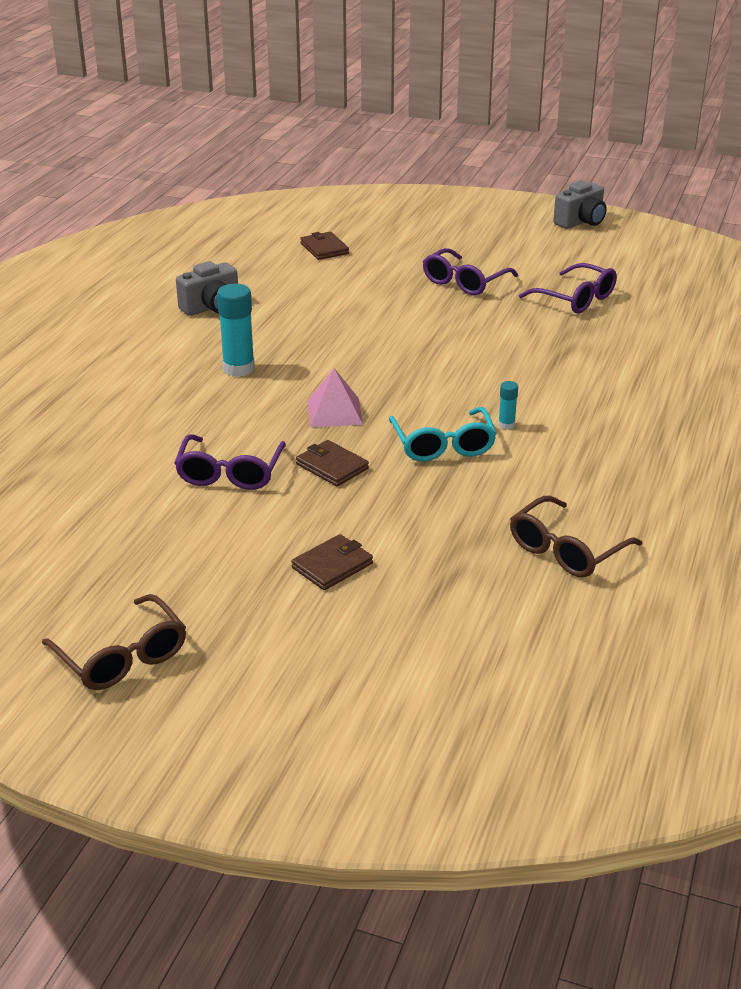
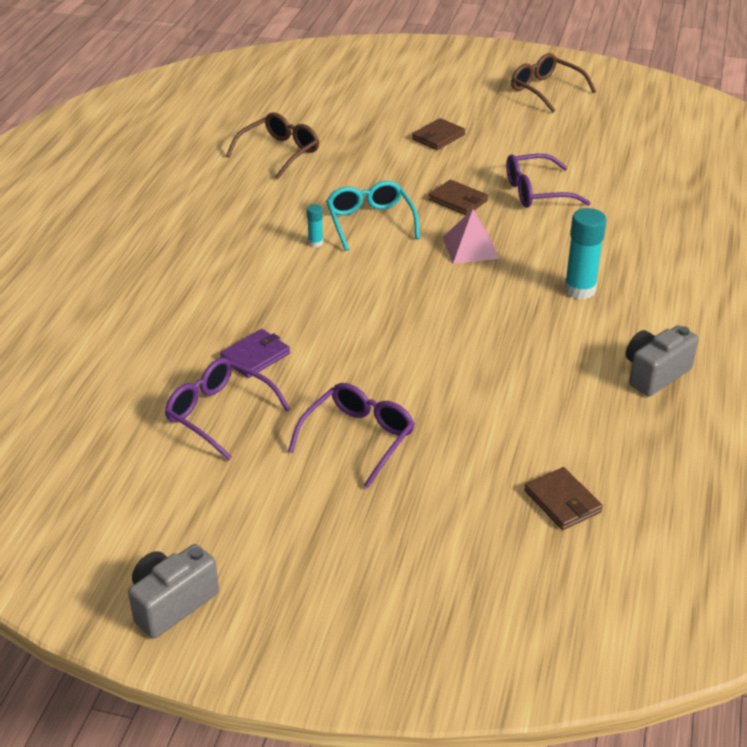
camera: 175 degrees right, 5 degrees up
(230, 473) = (536, 192): purple glasses -> purple glasses turned 105 degrees counterclockwise
(554, 332) = (255, 356): none -> purple wallet

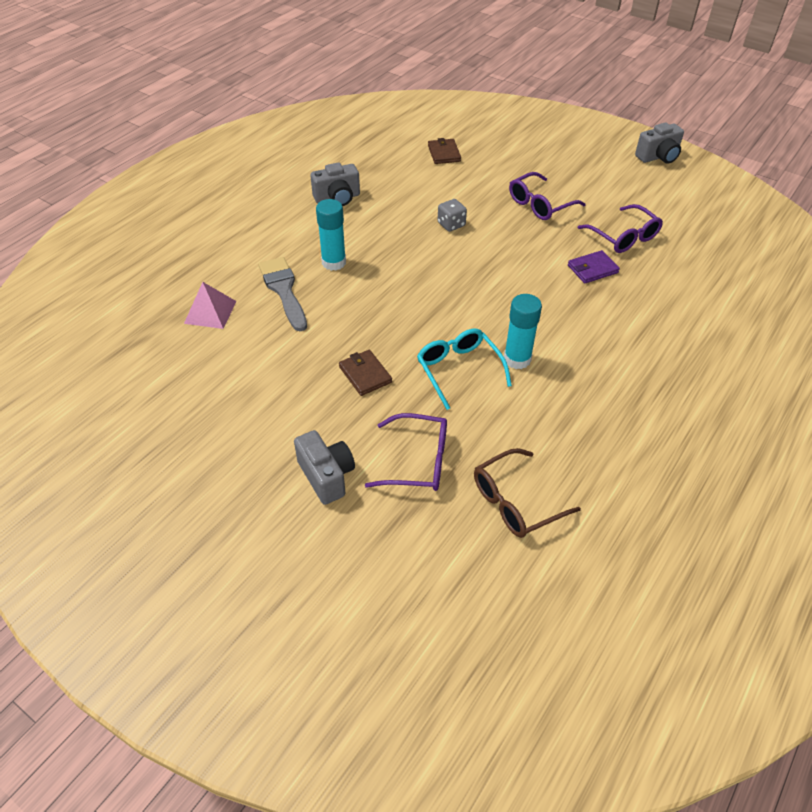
camera: 160 degrees left, 10 degrees up
(315, 243) = (517, 359): turquoise glue stick -> turquoise glue stick, size x2.00
(370, 222) = (459, 370): turquoise glasses -> turquoise glasses turned 150 degrees clockwise
(438, 137) = (326, 476): brown wallet -> grey camera
(470, 248) = (388, 320): pink pyramid -> pink pyramid (210, 312)
(470, 373) = (451, 224): none -> grey dice
(536, 192) = (287, 365): purple glasses -> purple glasses (418, 461)
(545, 90) = (139, 531): brown glasses -> none
(606, 249) = (283, 290): none -> grey brush

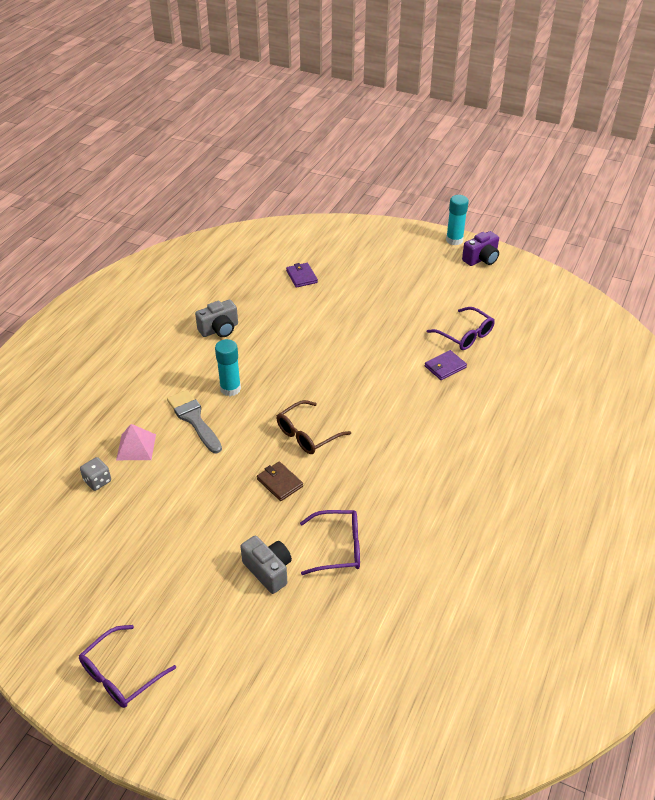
camera: 10 degrees left, 5 degrees down
(444, 153) = (301, 276): brown wallet -> purple wallet
(451, 224) = (322, 342): grey dice -> grey dice (97, 481)
(459, 370) = (355, 468): turquoise glasses -> none
(515, 502) = (420, 568): brown glasses -> brown glasses (307, 434)
(517, 359) = (399, 452): turquoise glue stick -> turquoise glue stick (454, 240)
(540, 204) = (392, 314): purple glasses -> purple glasses (121, 675)
(658, 157) = (481, 259): grey camera -> purple camera

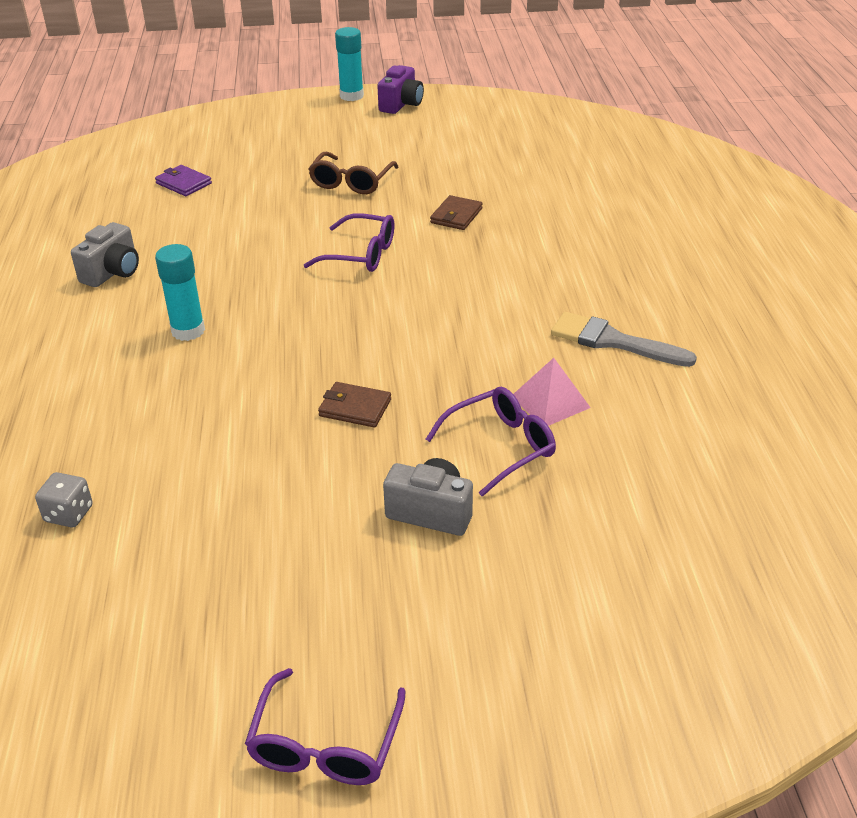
camera: 30 degrees left, 5 degrees down
(136, 447) = (98, 448): pink pyramid -> pink pyramid (550, 402)
(194, 419) = (162, 383): grey brush -> grey brush (613, 341)
(307, 434) = (345, 342): brown glasses -> brown glasses (351, 182)
(445, 367) = (456, 216): purple wallet -> brown wallet
(465, 335) = (451, 179): purple glasses -> purple glasses (361, 254)

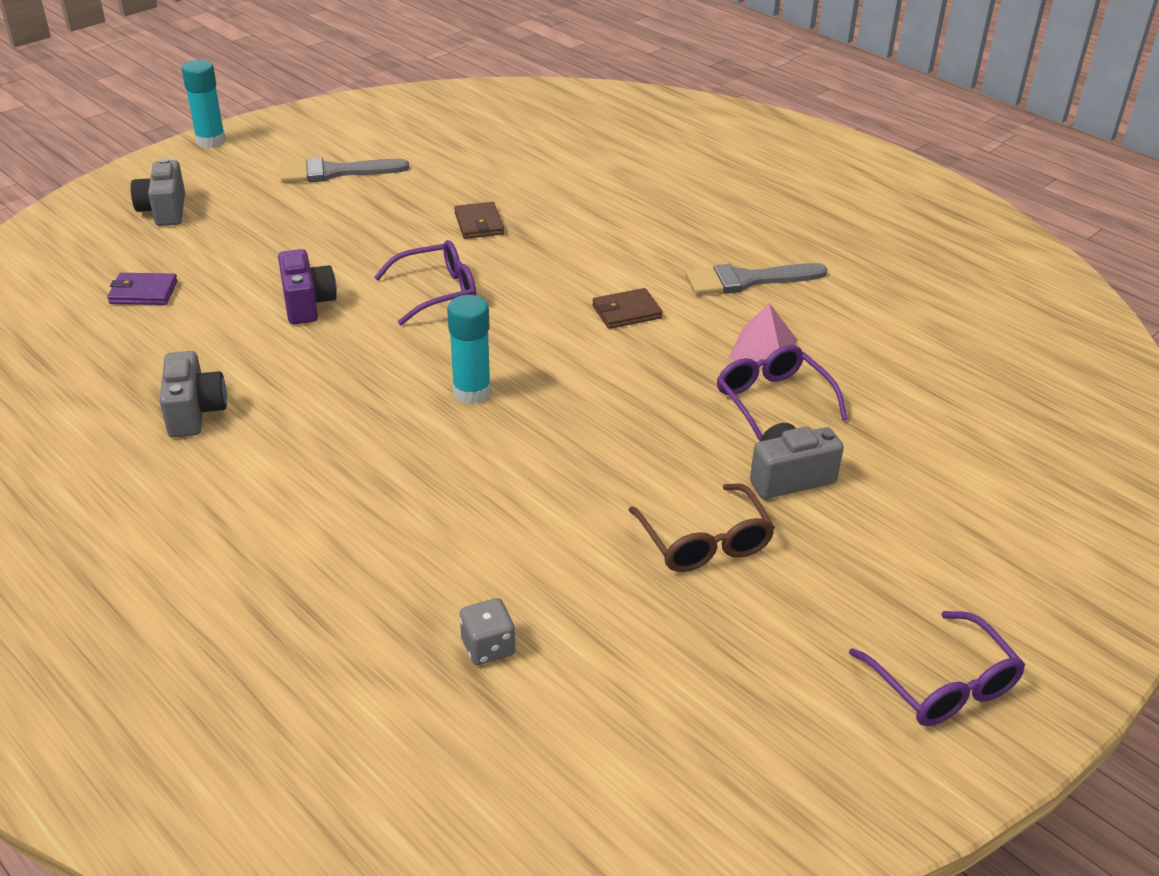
camera: 40 degrees left, 0 degrees up
(188, 331) = (364, 432): turquoise glue stick -> turquoise glue stick (472, 392)
(263, 134) = (164, 211): none -> grey camera
(351, 182) = (332, 227): brown glasses -> brown glasses (704, 542)
(355, 408) = (617, 427): brown wallet -> brown wallet (626, 312)
(401, 104) = (278, 134): purple camera -> purple camera (307, 304)
(404, 143) = (335, 172): none -> grey brush
(500, 447) = (772, 401): purple glasses -> purple glasses turned 45 degrees counterclockwise

